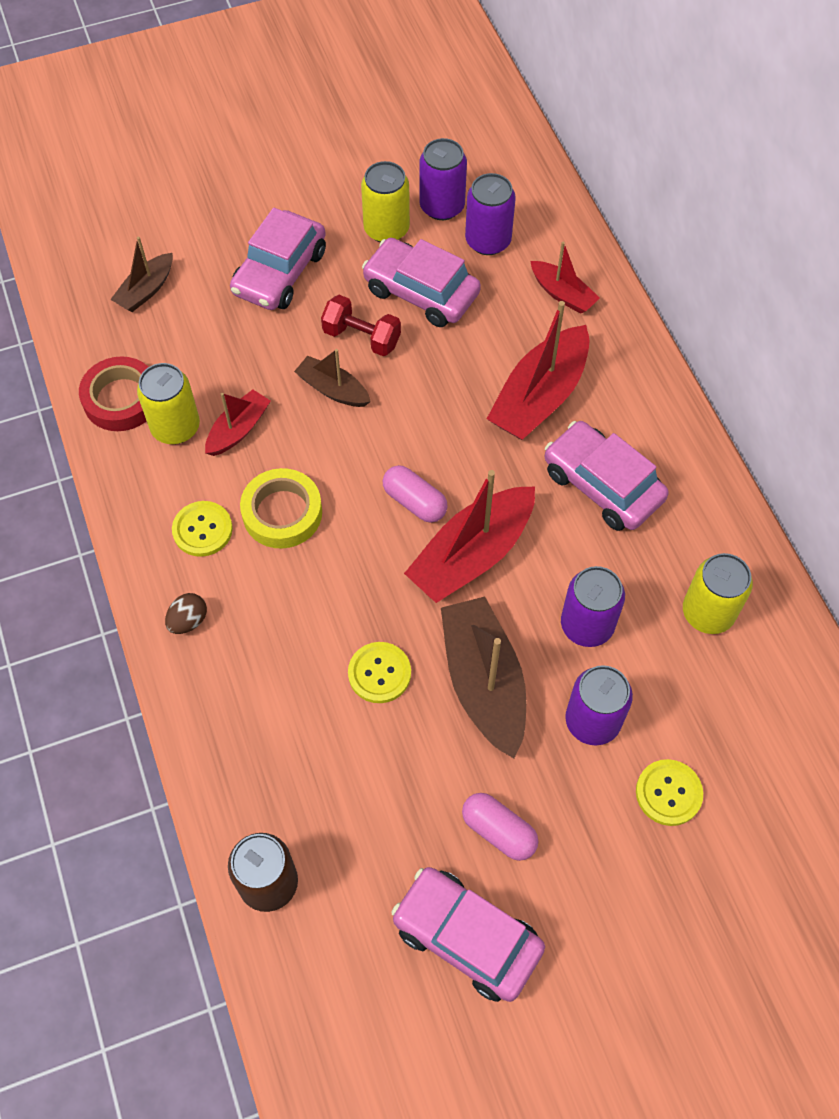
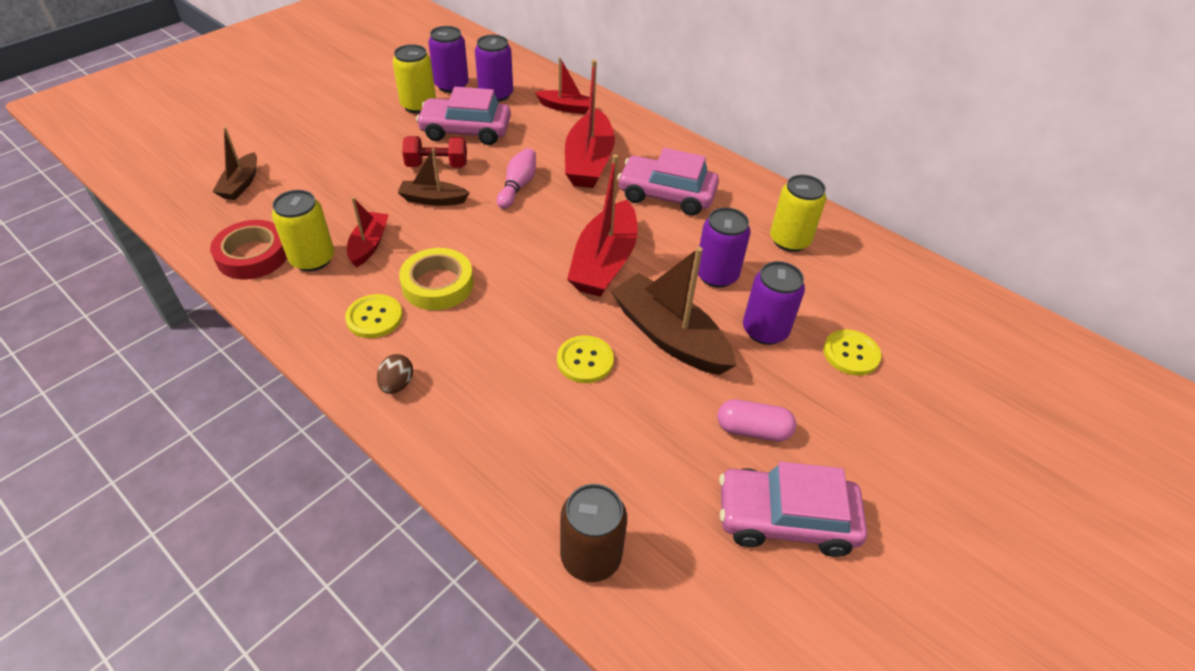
camera: 30 degrees left, 15 degrees down
(280, 272) = (350, 147): pink car -> none
(414, 502) = (540, 245): pink capsule -> none
(436, 404) = (518, 186): none -> pink bowling pin

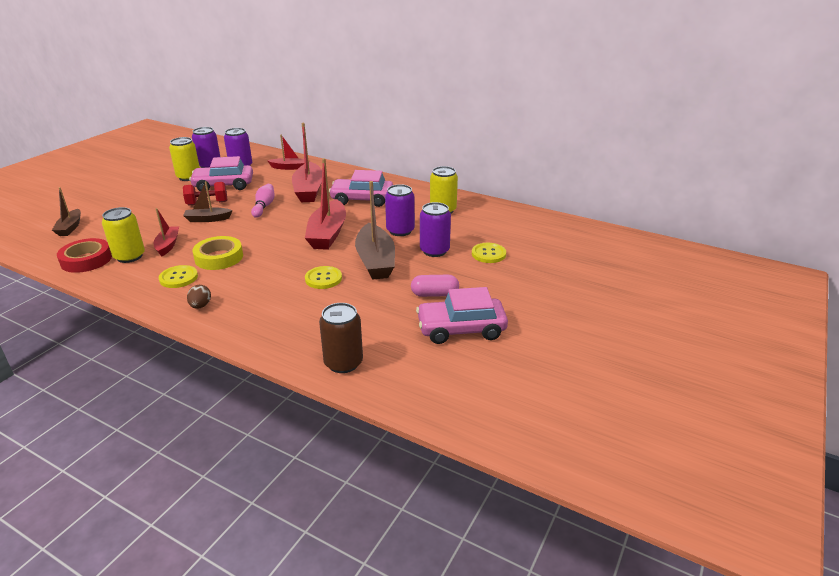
camera: 10 degrees left, 15 degrees down
(669, 336) = (375, 261): brown boat -> brown boat turned 135 degrees counterclockwise

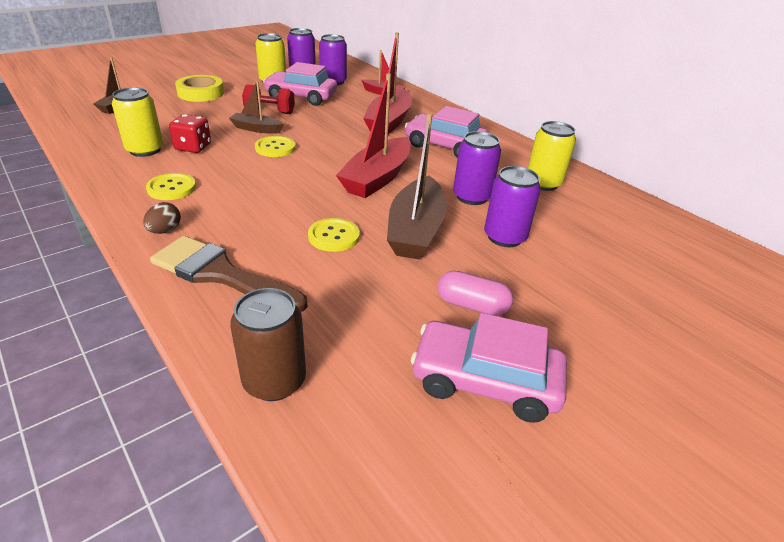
camera: 20 degrees right, 5 degrees up
(86, 260) = (102, 143): red tape -> none
(168, 245) = (193, 147): red boat -> red dice
(219, 257) = (233, 175): yellow tape -> yellow tape (201, 93)
(264, 206) = (326, 129): pink bowling pin -> none
(264, 320) = (221, 274): none -> brown brush
(488, 254) = (583, 263): yellow button -> yellow button (275, 148)

